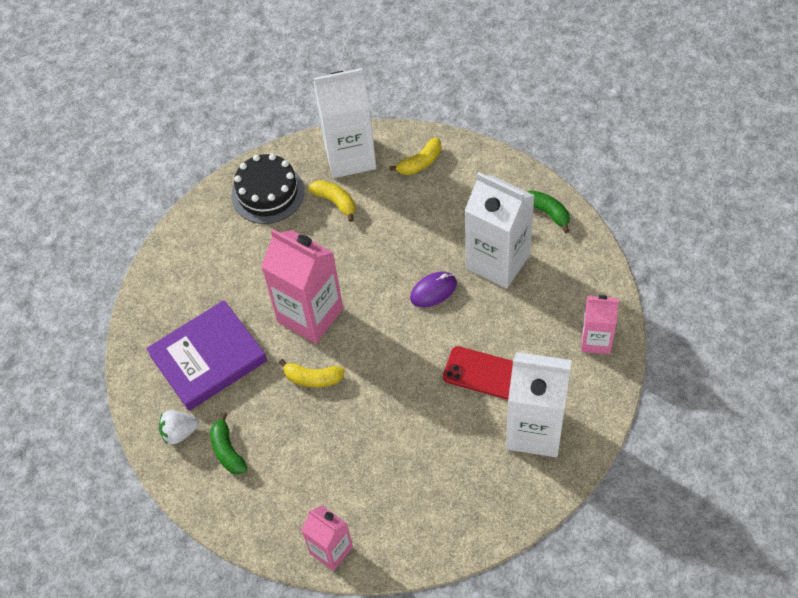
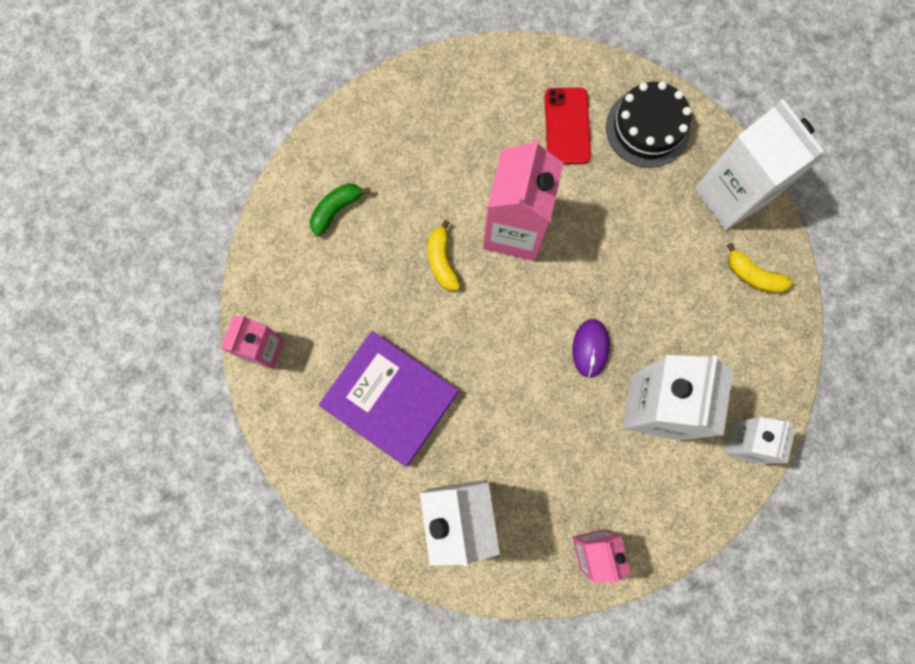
camera: 65 degrees right, 20 degrees up
(180, 432) = (341, 157): white strawberry -> none
(208, 358) = (430, 150): purple book -> purple book (390, 399)
(335, 202) = (664, 202): yellow banana -> none
(433, 291) = (590, 348): purple mouse -> purple mouse turned 60 degrees clockwise
(484, 373) = (508, 437): red phone -> red phone (567, 126)
(547, 212) = (742, 442): green banana -> white carton

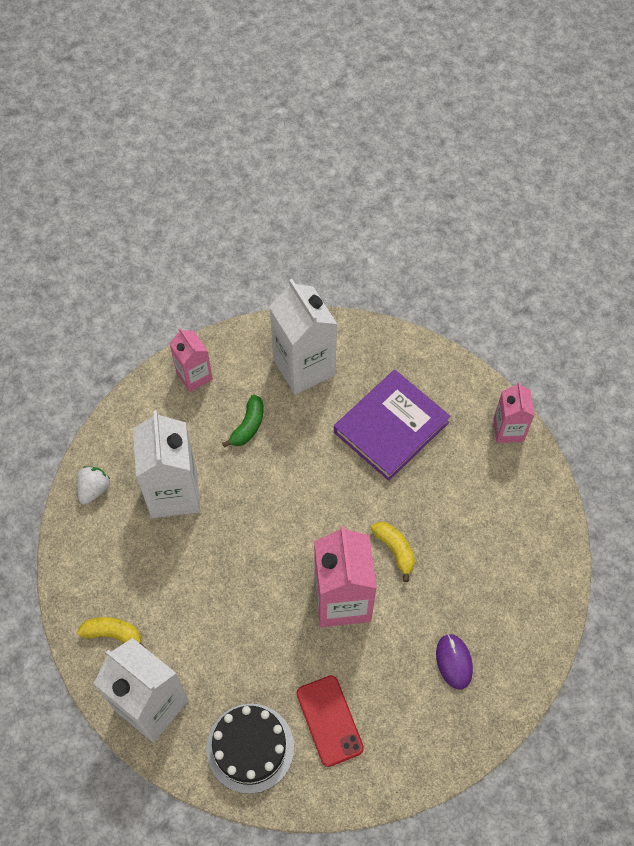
camera: 160 degrees right, 15 degrees down
(336, 210) = (507, 562): green banana -> green banana (248, 426)
(390, 399) = (391, 427): purple book -> purple book turned 60 degrees counterclockwise
(590, 348) = (241, 521): purple mouse -> purple mouse (454, 662)
(742, 442) = (94, 489): white carton -> white strawberry

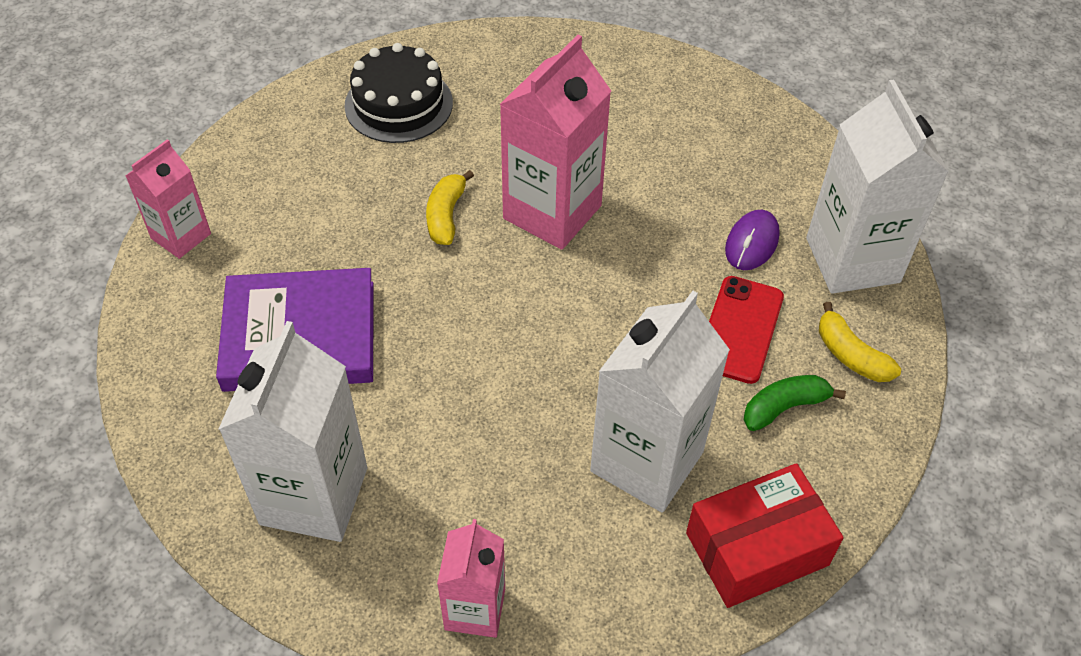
camera: 140 degrees left, 10 degrees down
(94, 489) = (757, 549): white strawberry -> red box
(248, 426) = (469, 473): green banana -> green banana (784, 407)
(250, 748) = (770, 162): black cake -> black cake (399, 104)
(329, 720) = (668, 132): red phone -> red phone (740, 329)
(454, 662) = (498, 97): purple mouse -> purple mouse (751, 243)

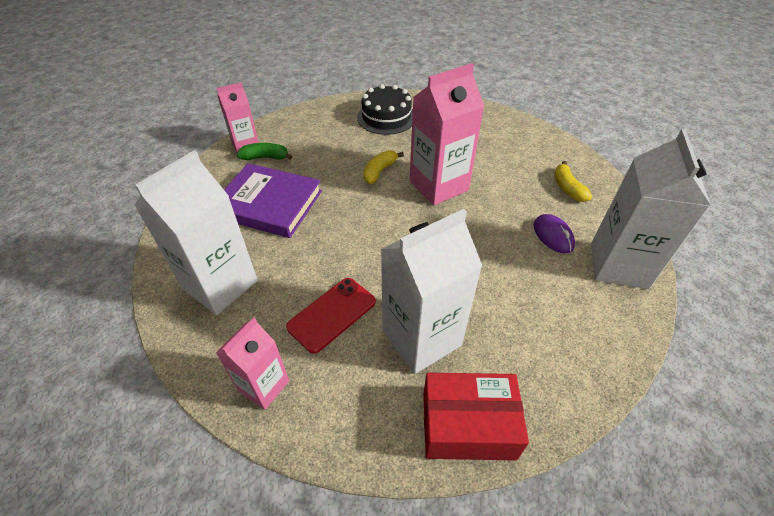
camera: 25 degrees right, 5 degrees down
(740, 329) = (522, 281): red phone -> red phone (332, 314)
(751, 243) = (553, 236): purple mouse -> purple mouse turned 75 degrees counterclockwise
(784, 407) = (531, 338): green banana -> green banana (265, 157)
(850, 355) = (593, 322): yellow banana -> yellow banana (567, 188)

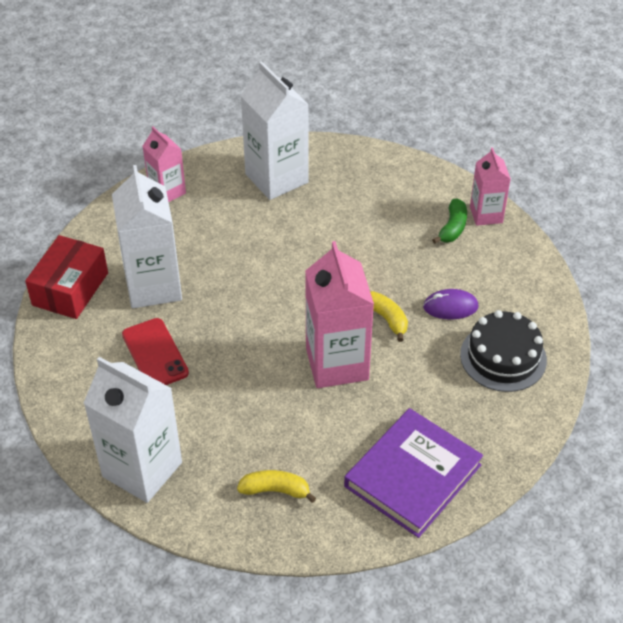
camera: 110 degrees right, 0 degrees up
(269, 204) = (369, 220): purple book -> purple book (412, 475)
(332, 314) = (208, 238): red phone -> red phone (155, 354)
(553, 236) = (210, 433): purple mouse -> purple mouse (450, 307)

